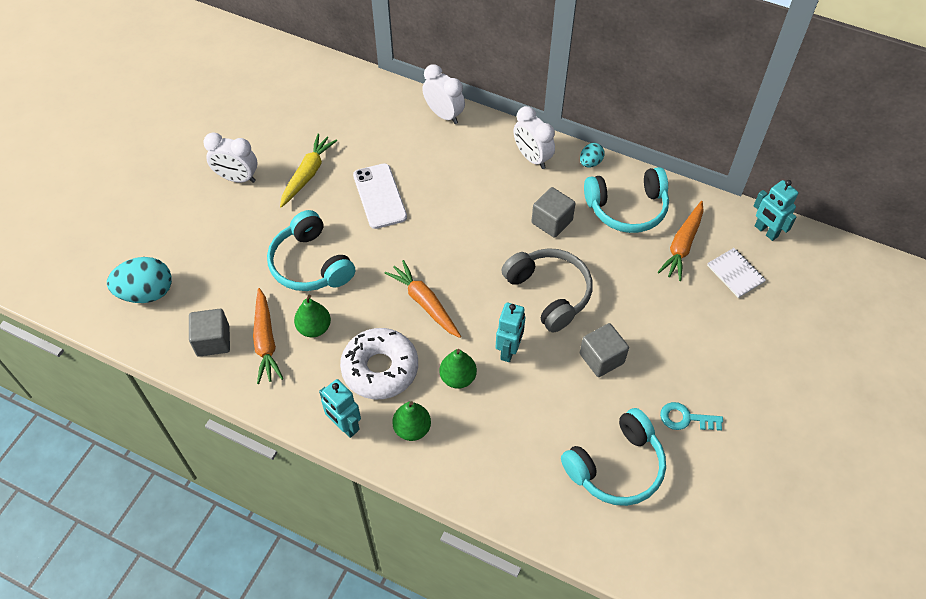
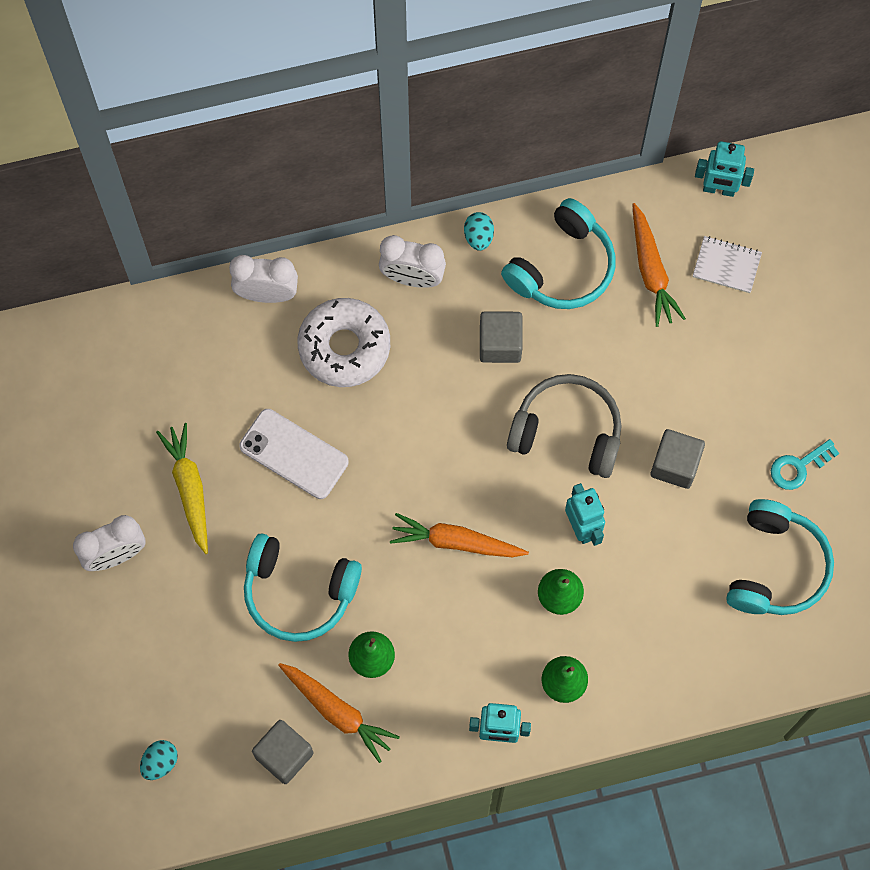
camera: 40 degrees left, 15 degrees up
(147, 293) = (160, 762): turquoise egg -> turquoise egg, size x0.53
(380, 369) = (477, 648): white donut -> white donut (344, 347)

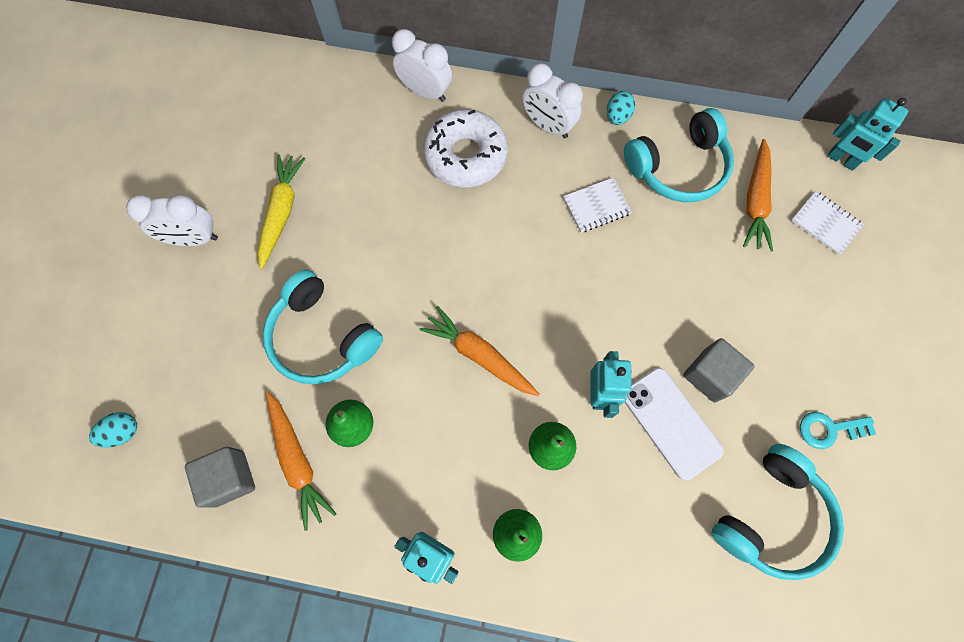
camera: 25 degrees right, 0 degrees up
(294, 454) = (380, 221): white phone -> white phone (670, 422)
(500, 344) = (596, 206): grey cube -> white notebook
(567, 431) = (623, 303): grey headphones -> none

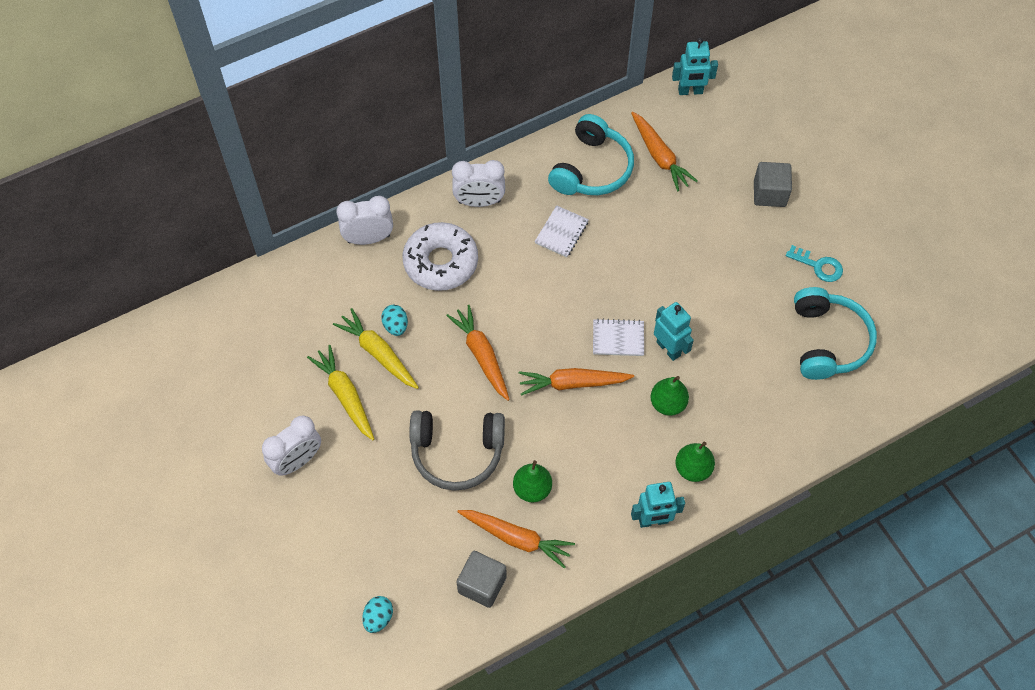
camera: 40 degrees left, 10 degrees down
(322, 337) = (457, 453): turquoise headphones -> grey headphones
(341, 196) = (378, 353): none -> yellow carrot
(424, 265) = (481, 355): none -> orange carrot
(617, 117) = (521, 162): turquoise egg -> turquoise egg (396, 326)
(670, 422) = (726, 332): white phone -> none
(710, 375) = (724, 286): grey cube -> grey cube (769, 193)
(825, 223) = (714, 140): white notebook -> white notebook (618, 338)
(829, 429) = (818, 266): turquoise key -> turquoise key turned 105 degrees counterclockwise

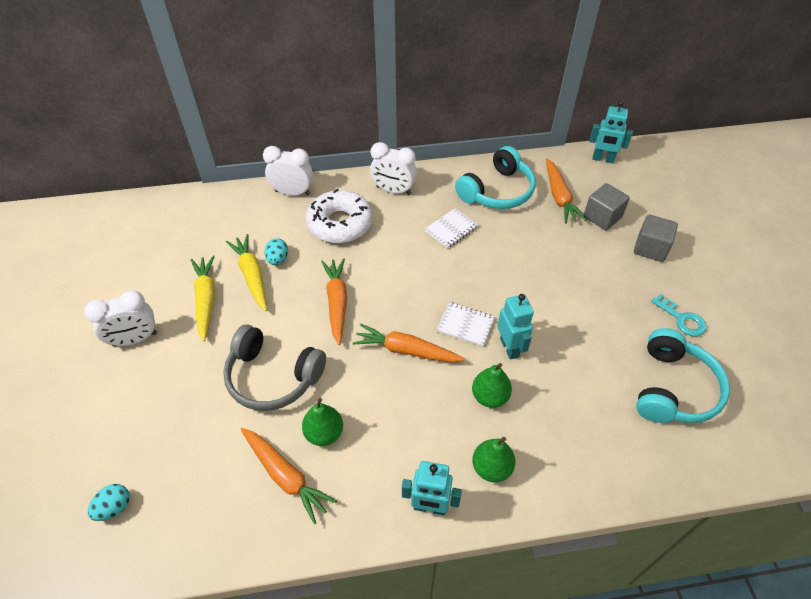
camera: 20 degrees right, 10 degrees down
(482, 584) = (229, 511): grey cube -> grey cube (602, 217)

